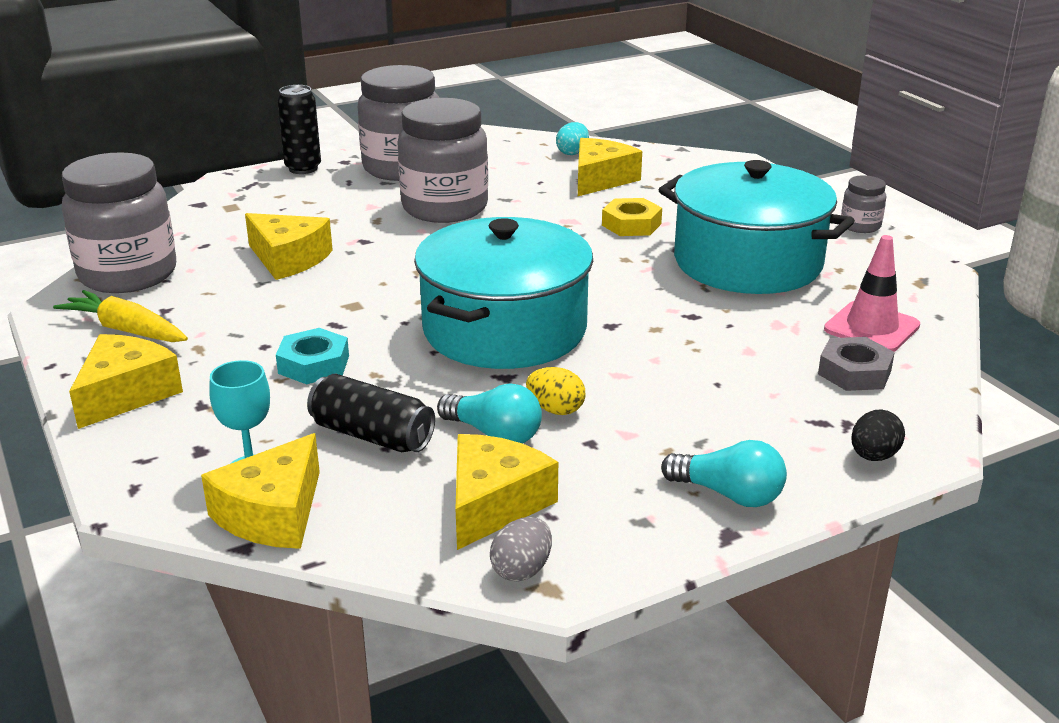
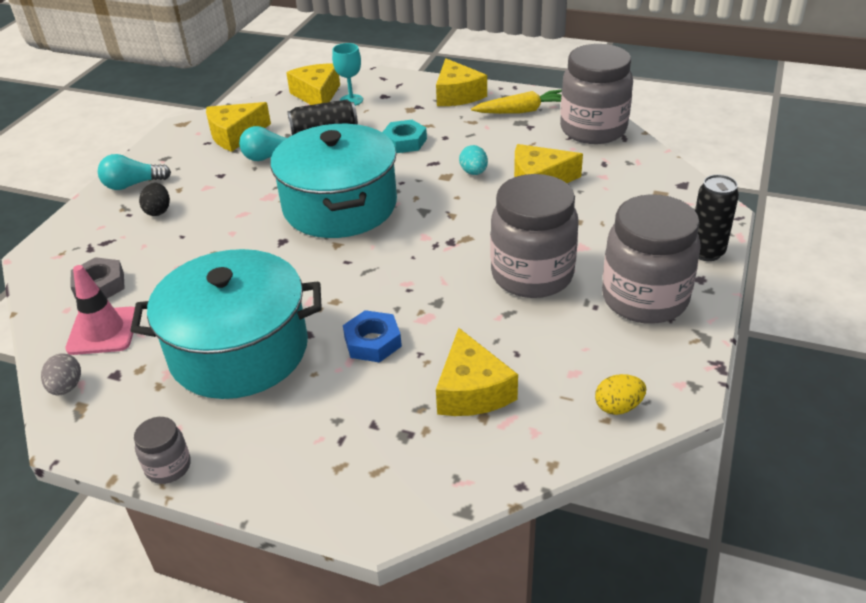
camera: 140 degrees right, 10 degrees up
(494, 504) = (235, 135): yellow cheese -> yellow cheese turned 75 degrees clockwise
(521, 570) = (198, 123): grey egg -> grey egg (66, 387)
(555, 410) = (255, 180): yellow egg -> yellow egg (618, 407)
(572, 153) = (556, 420): turquoise egg -> turquoise egg (474, 172)
(631, 224) = (372, 342): yellow nut -> blue nut
(873, 456) = (66, 236): black egg -> black egg (158, 211)

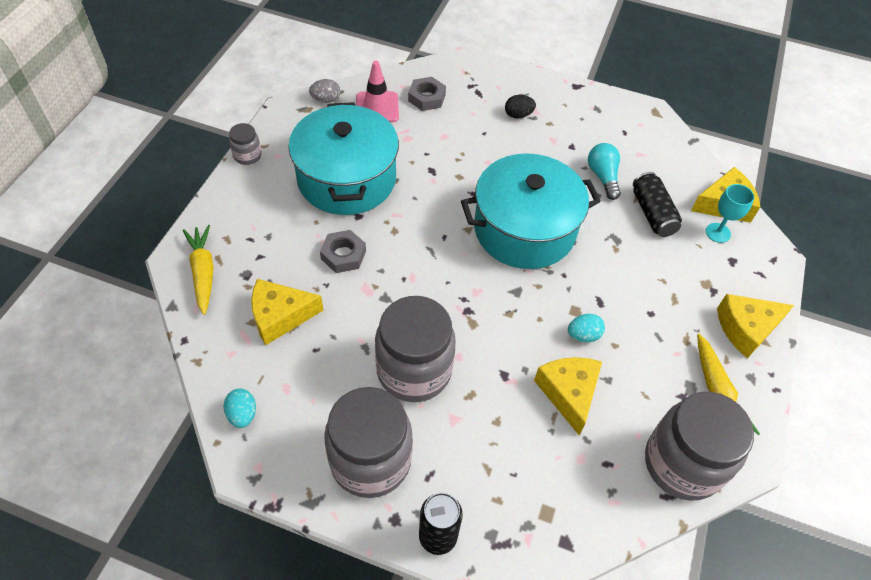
camera: 85 degrees right, 15 degrees up
(133, 185) = (555, 95): turquoise light bulb -> none
(235, 135) = (639, 149): yellow cheese -> none
(372, 342) = (343, 255): blue nut -> grey nut
(402, 484) = (203, 272): none -> yellow carrot
(404, 142) = (638, 278): turquoise nut -> none
(618, 407) = (242, 414): yellow egg -> turquoise egg

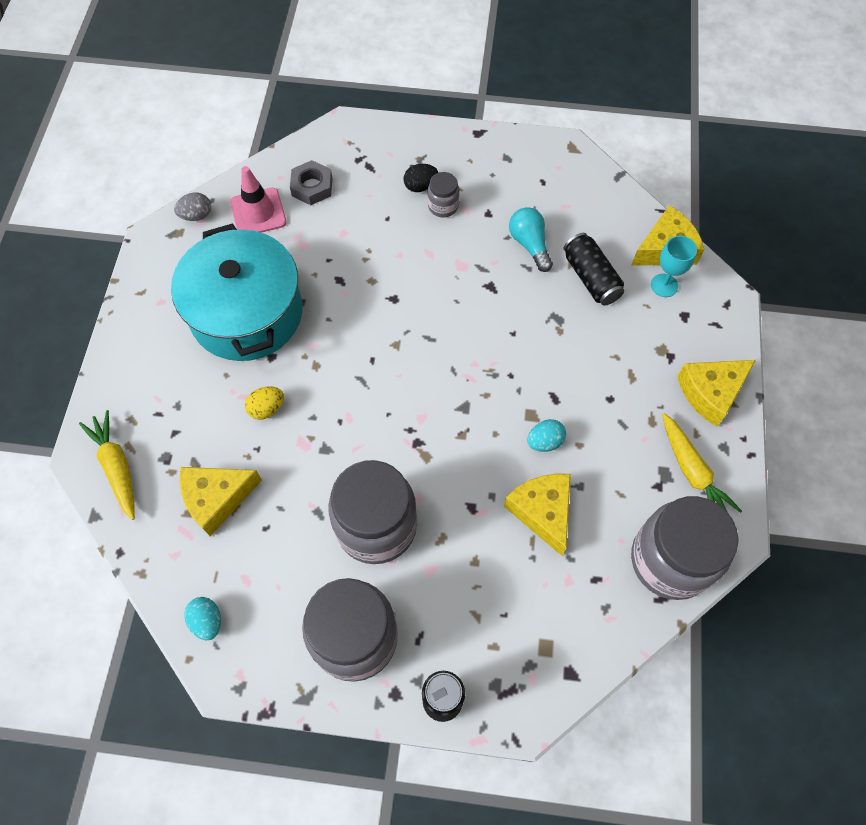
camera: 10 degrees left, 10 degrees up
(247, 156) = (125, 310): grey jar -> grey jar (443, 206)
(343, 255) = (267, 408): grey nut -> yellow egg
(524, 229) = (457, 330): turquoise pot -> none

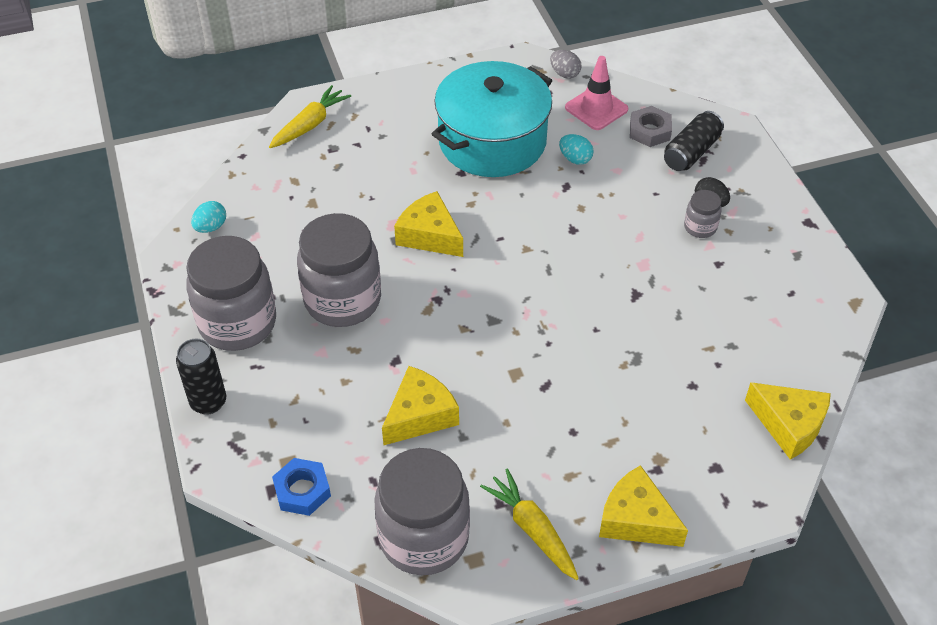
camera: 65 degrees right, 15 degrees down
(217, 499) = (314, 191): yellow cheese -> yellow cheese (429, 235)
(267, 408) = (411, 189): yellow egg -> none
(529, 244) = (706, 308): turquoise light bulb -> none
(545, 442) = (493, 393): turquoise egg -> turquoise egg (575, 159)
(583, 646) = (302, 491): none -> blue nut
(591, 278) = (703, 370): black can -> black can (691, 152)
(664, 285) = (741, 437): turquoise goblet -> none
(692, 472) = (532, 529): yellow carrot -> yellow carrot turned 105 degrees clockwise

